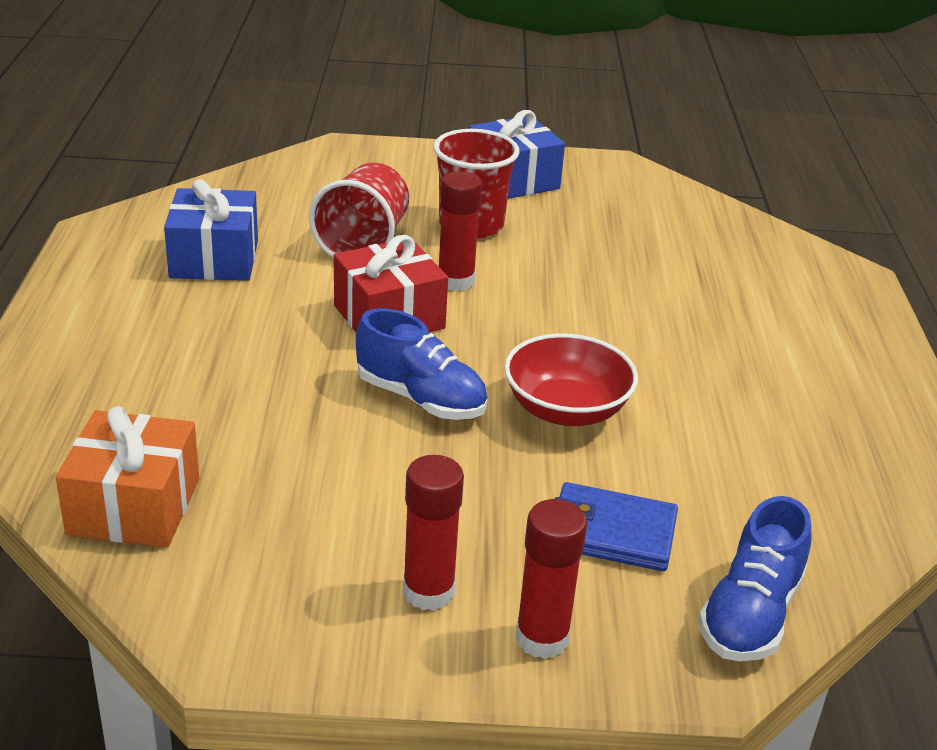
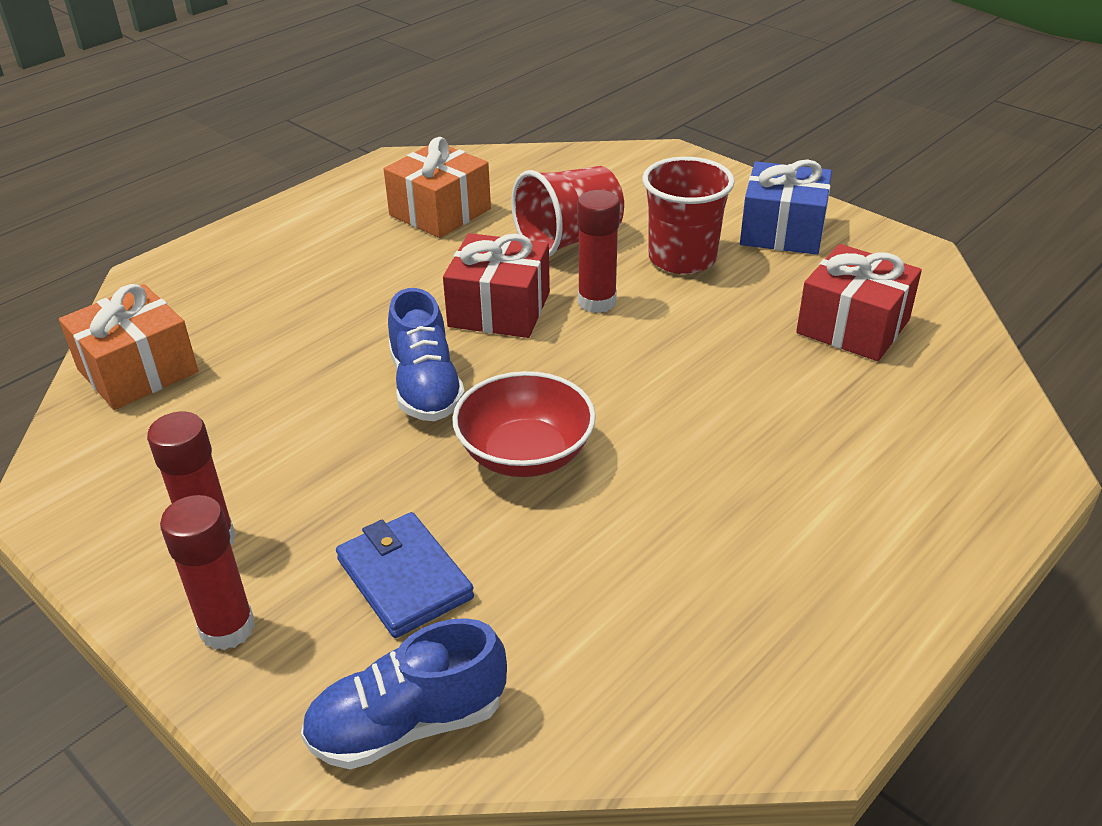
camera: 45 degrees right, 5 degrees up
(214, 259) = (440, 212): blue gift -> orange gift
(648, 230) = (853, 326): none -> red gift

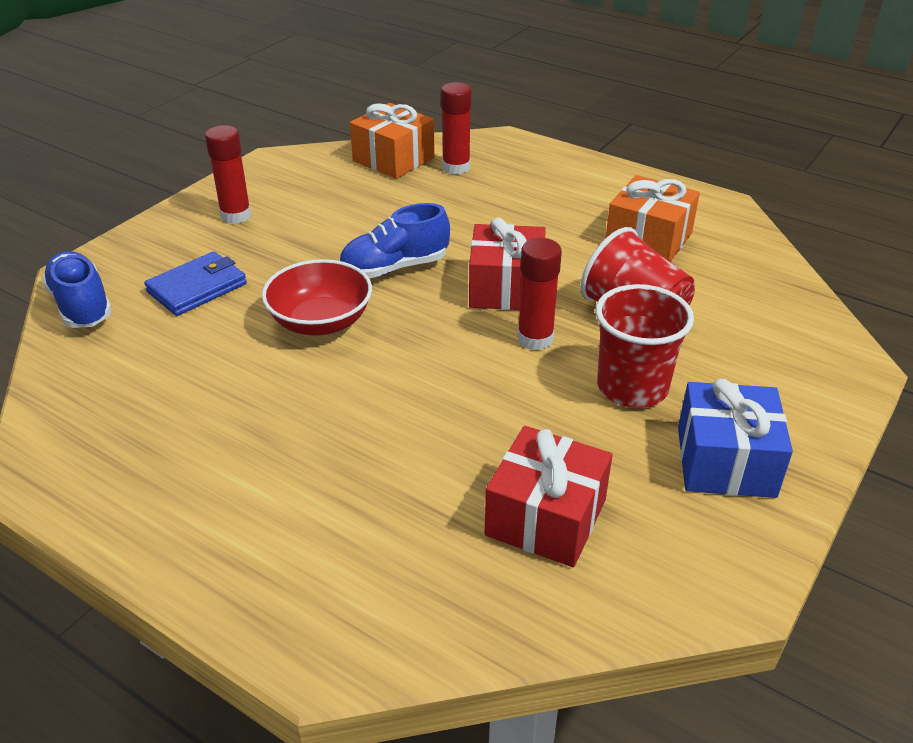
camera: 80 degrees right, 0 degrees up
(227, 628) = (165, 235): red glue stick -> red glue stick (456, 168)

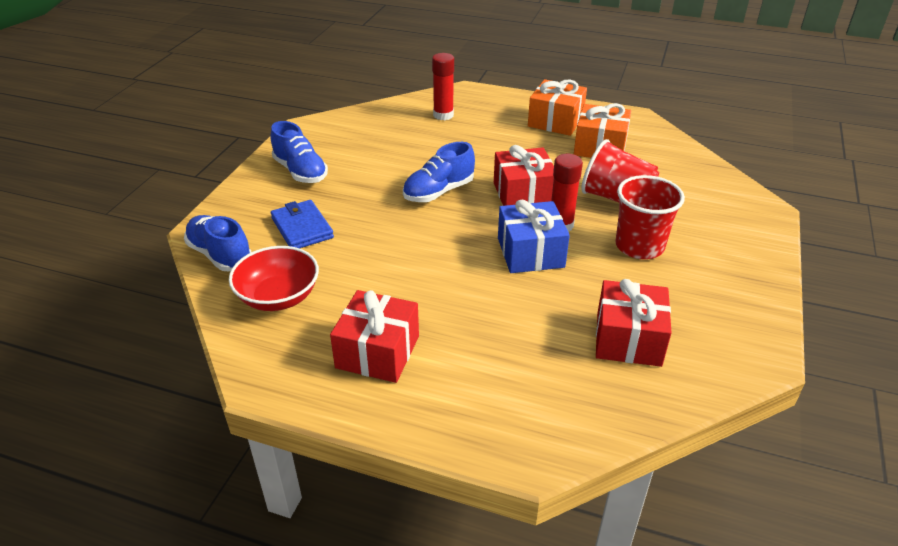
camera: 15 degrees left, 0 degrees up
(197, 288) = (302, 228): blue wallet -> blue wallet turned 60 degrees counterclockwise
(199, 467) = (377, 352): none -> red gift
(236, 215) = (300, 171): red glue stick -> blue shoe
(321, 322) = (407, 237): red bowl -> red bowl (278, 297)
(393, 159) = (395, 115): orange gift -> orange gift (555, 121)
(725, 461) = (720, 283): blue gift -> blue gift (530, 252)

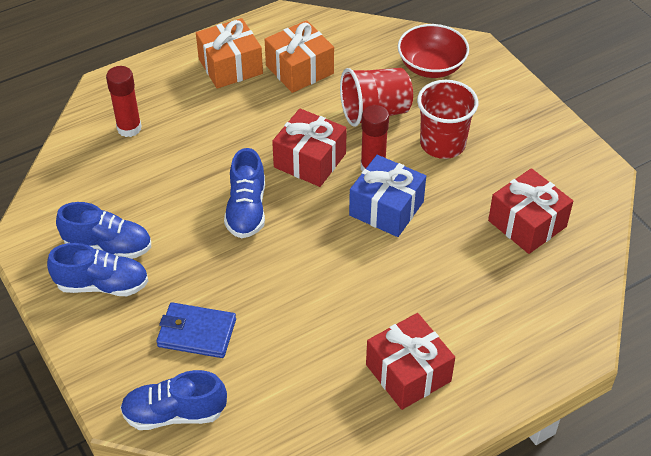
camera: 50 degrees left, 10 degrees up
(278, 297) = (279, 401): red bowl -> red bowl (431, 66)
(335, 157) = (108, 246): none -> blue shoe

